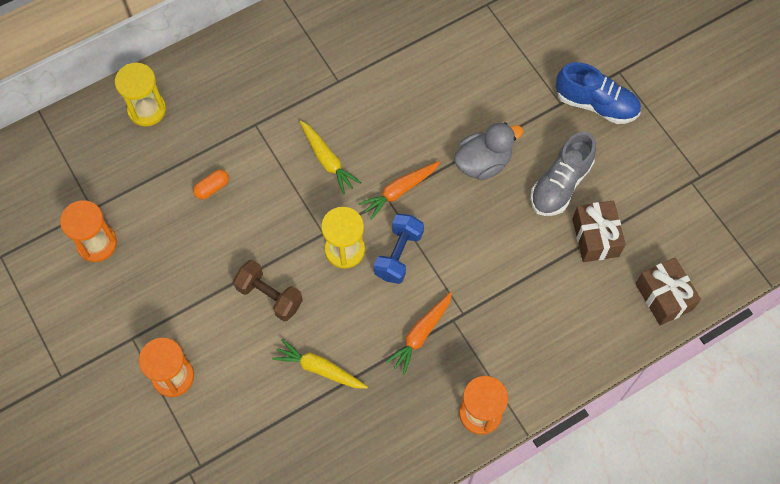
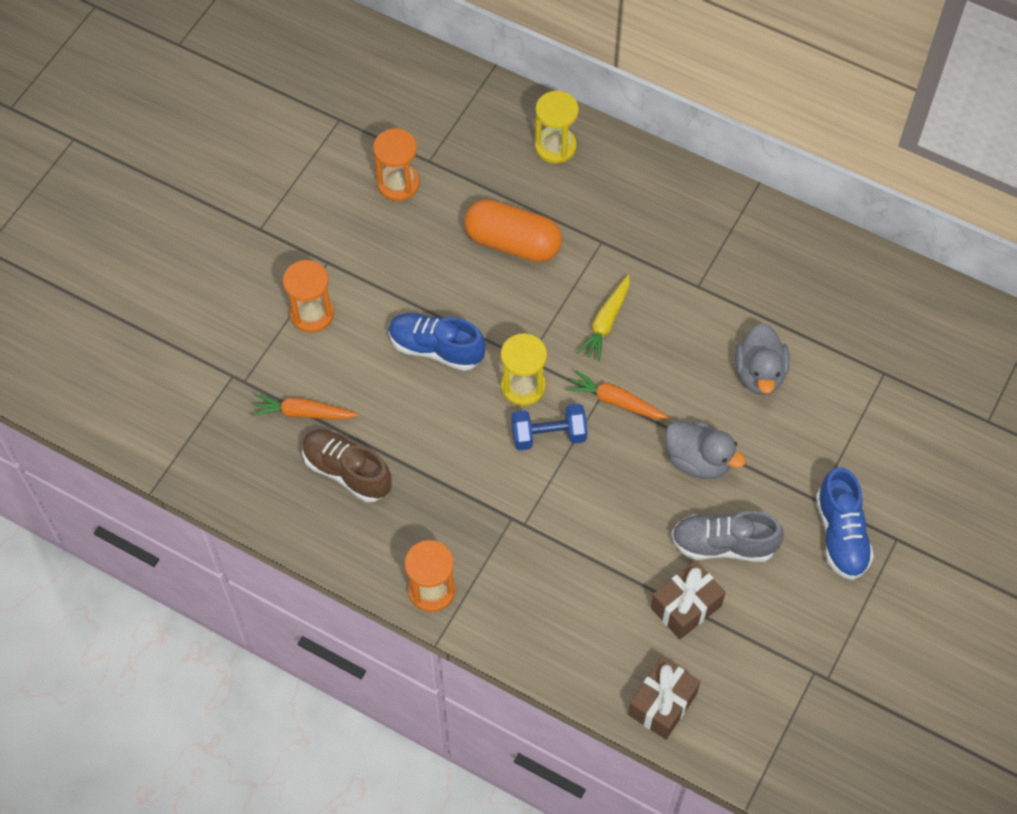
camera: 60 degrees right, 5 degrees down
(212, 188) = (512, 243): orange capsule -> orange capsule, size x2.35
(269, 296) = (436, 348): brown dumbbell -> blue shoe
(319, 369) = (391, 428): yellow carrot -> none
(337, 424) = (347, 471): none -> brown shoe
(421, 334) = (479, 497): orange carrot -> orange carrot (303, 413)
(437, 82) = (759, 373): none -> grey duck

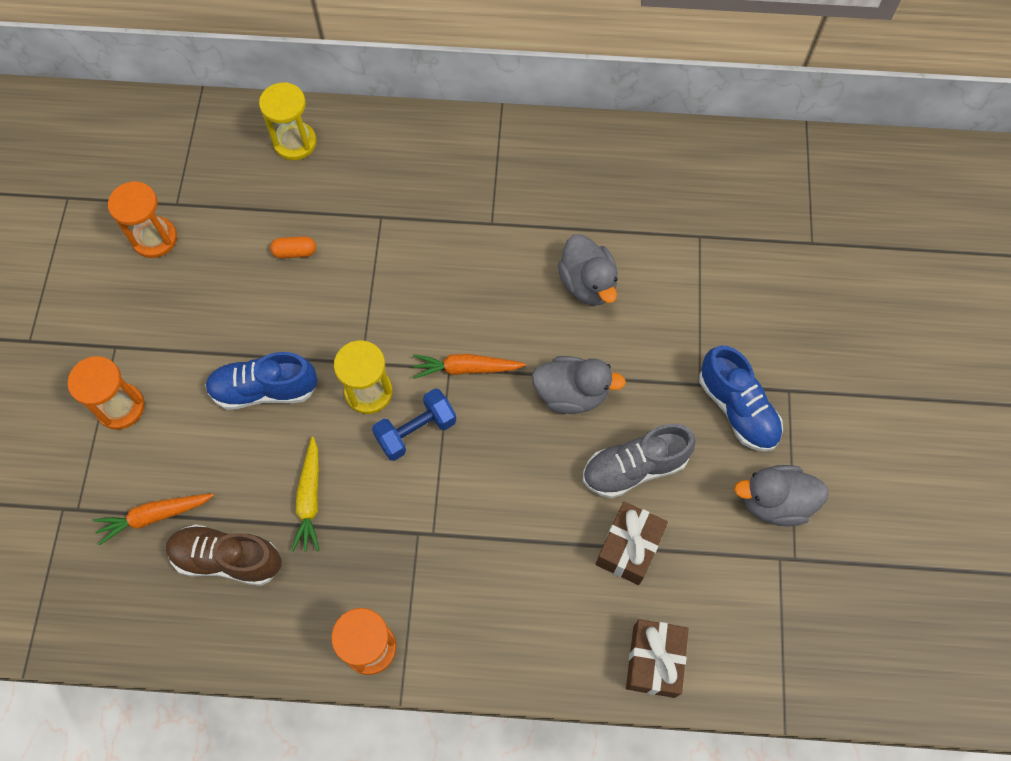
camera: 25 degrees left, 5 degrees up
(512, 243) = (295, 252): orange capsule -> orange capsule, size x0.43
(606, 322) = (421, 294): yellow carrot -> yellow carrot (310, 499)
(834, 625) = (774, 502): none -> grey duck

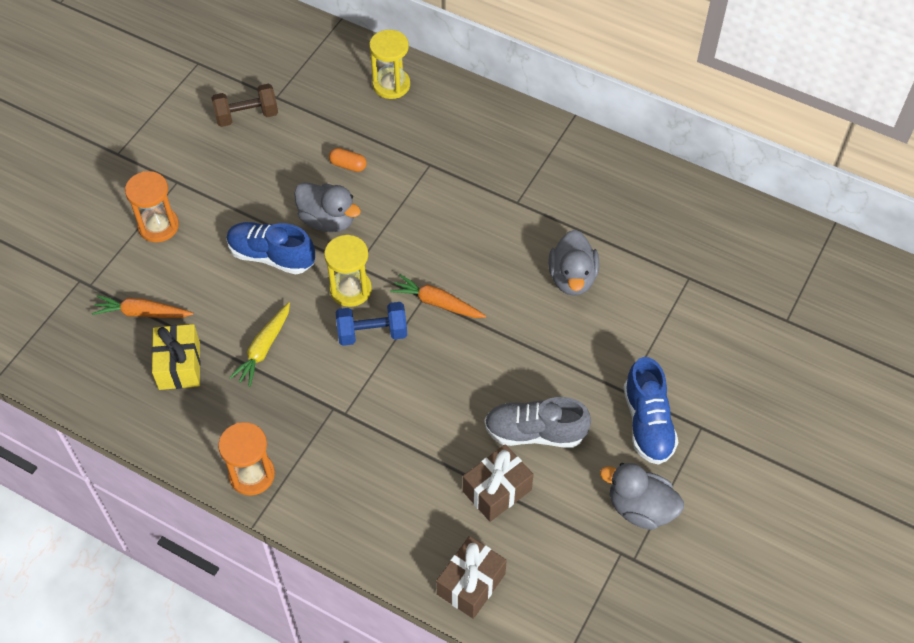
camera: 25 degrees right, 10 degrees down
(155, 238) = (247, 116): orange hourglass -> brown dumbbell
(227, 559) = (179, 365): brown shoe -> yellow gift
(571, 394) = (513, 356): grey duck -> grey duck (328, 220)

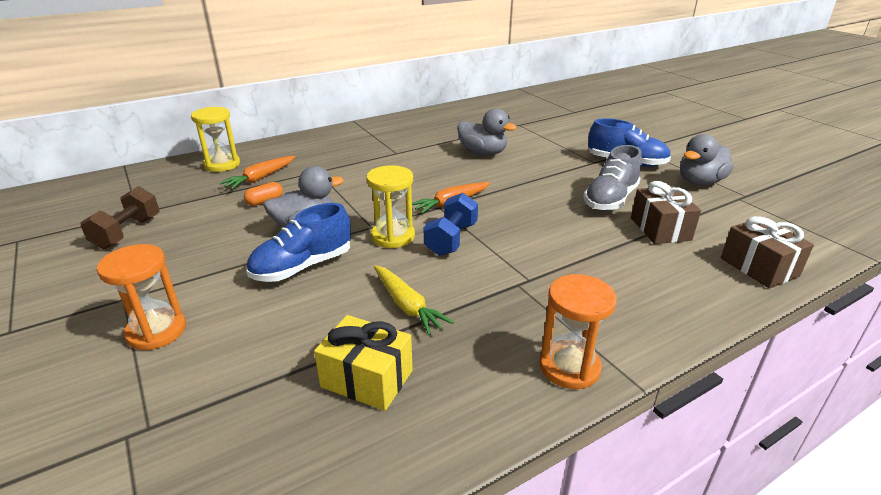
camera: 60 degrees left, 25 degrees down
(142, 313) = (256, 387): orange carrot -> orange carrot (260, 178)

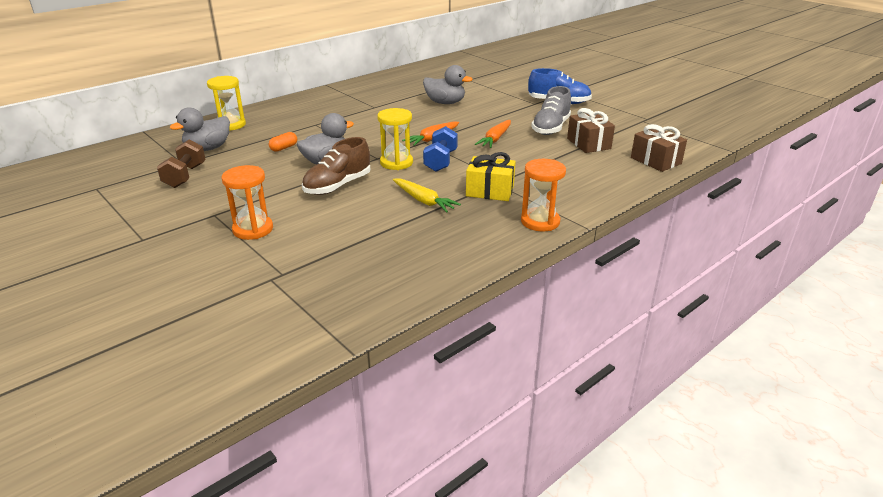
camera: 10 degrees left, 0 degrees up
(260, 178) = (270, 132): orange carrot -> orange carrot (495, 139)
(302, 267) = (337, 186): blue shoe -> brown shoe
(367, 378) = (413, 239): yellow gift -> yellow gift (490, 191)
(700, 182) = (614, 112): grey duck -> grey duck (208, 148)

